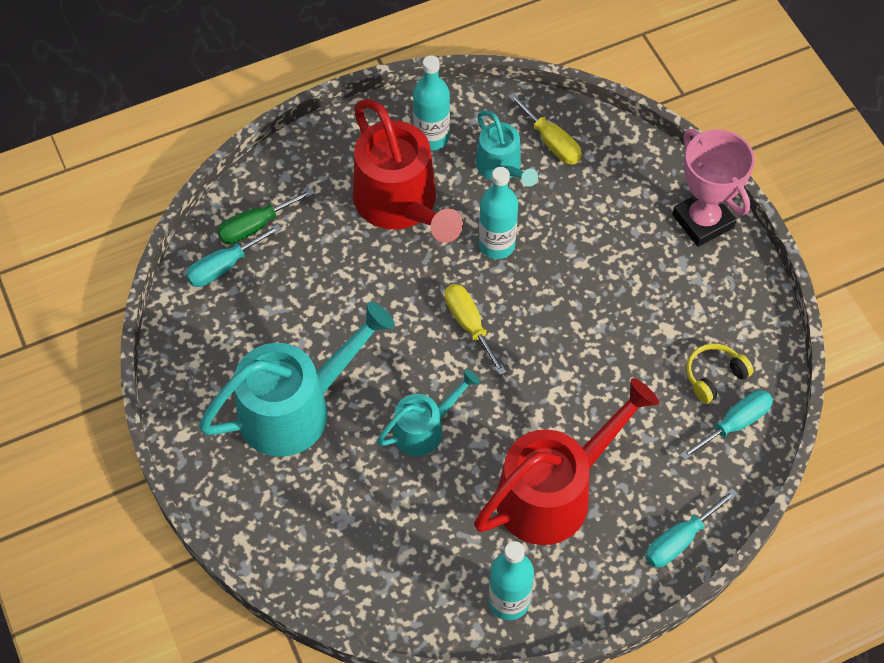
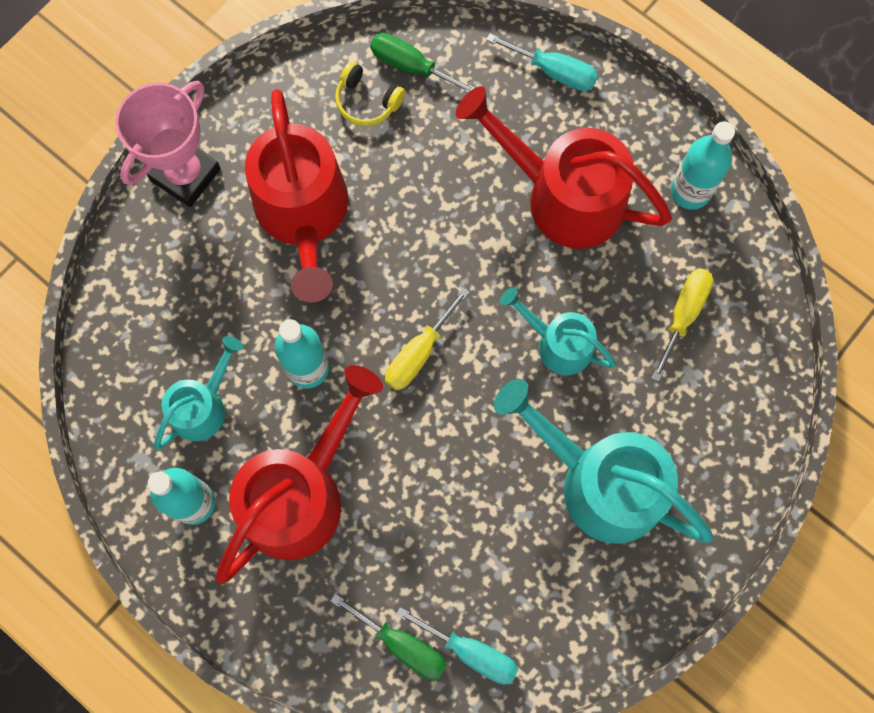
camera: 115 degrees left, 15 degrees up
(551, 142) = (145, 367): yellow screwdriver -> yellow screwdriver (683, 314)
(628, 289) = (303, 215): none -> red watering can
(735, 424) = (411, 66): turquoise screwdriver -> green screwdriver

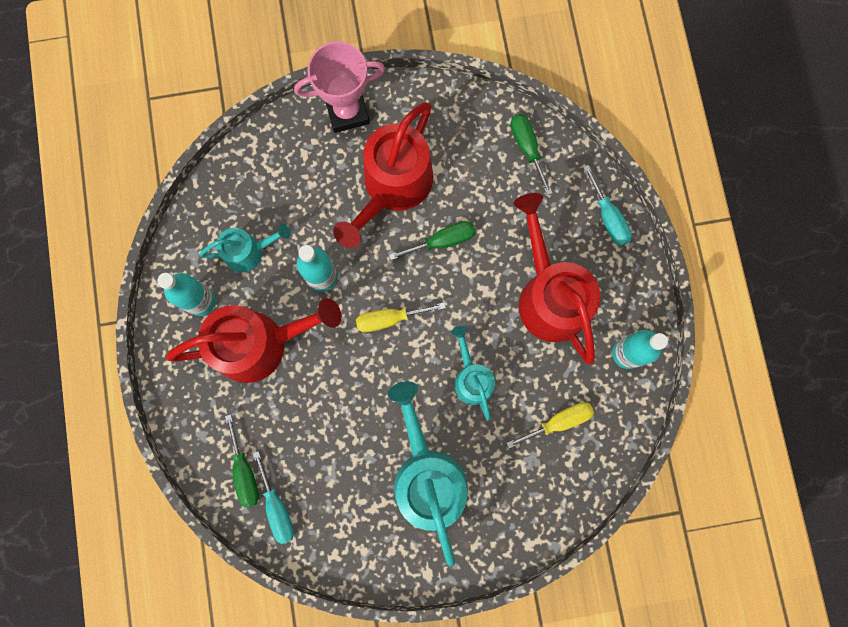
camera: 40 degrees right, 5 degrees up
(367, 101) = (484, 149): yellow headphones -> none
(405, 228) = (442, 241): none -> green screwdriver

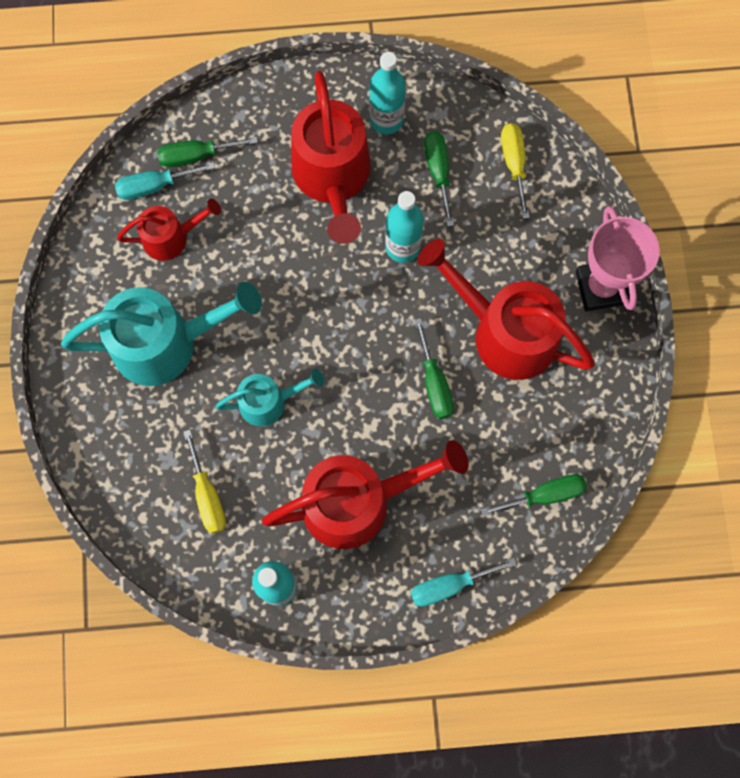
camera: 95 degrees right, 5 degrees down
(249, 251) = (438, 172): turquoise watering can -> green screwdriver
(327, 484) = (172, 237): none -> red watering can
(389, 319) = (347, 316): yellow screwdriver -> yellow screwdriver (514, 164)

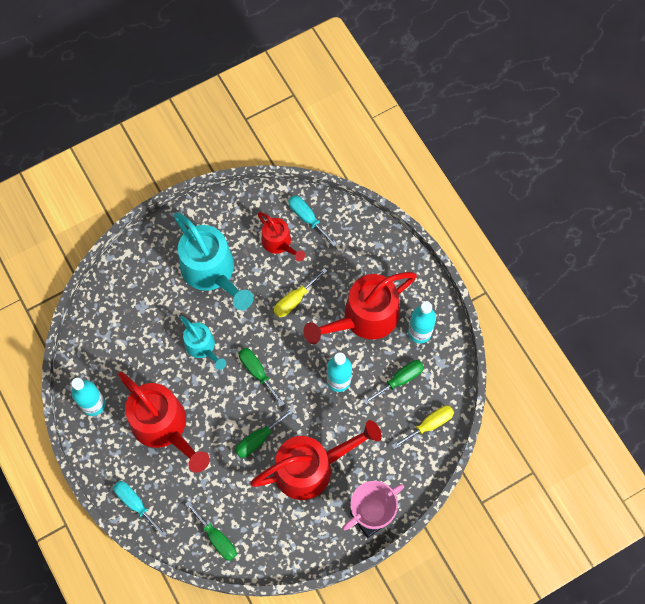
camera: 65 degrees right, 5 degrees down
(196, 156) = (338, 232): green screwdriver -> green screwdriver (257, 372)
(207, 495) = (130, 339): yellow screwdriver -> yellow screwdriver (294, 300)
(504, 332) = (312, 467): red watering can -> red watering can turned 60 degrees clockwise

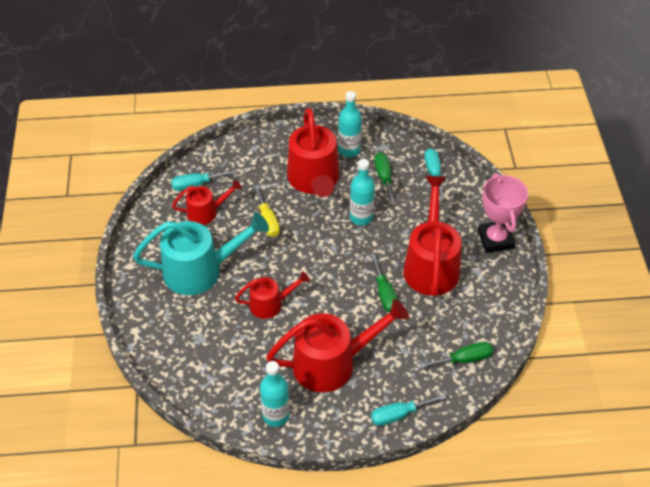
camera: 65 degrees left, 20 degrees down
(202, 347) = (271, 304): turquoise watering can -> red watering can
(257, 372) = (319, 272): green screwdriver -> none
(429, 425) = (433, 173): yellow screwdriver -> turquoise screwdriver

